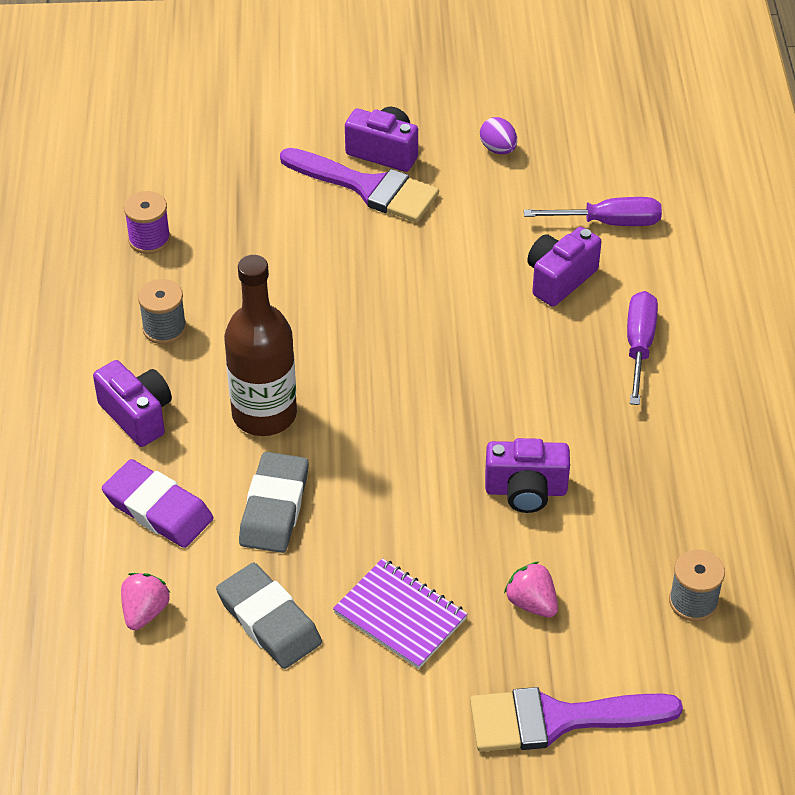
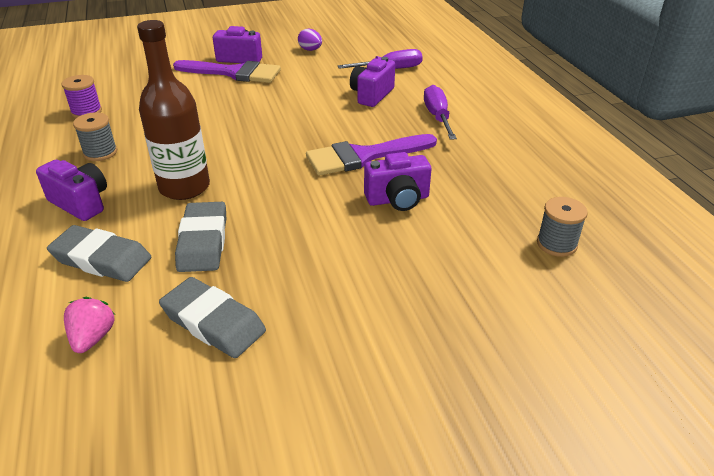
camera: 15 degrees left, 10 degrees down
(158, 509) = (101, 259): purple eraser -> grey eraser
(400, 615) = (330, 296): purple notebook -> none
(531, 603) = (434, 267): pink strawberry -> none
(558, 719) = (498, 348): purple brush -> purple brush (363, 156)

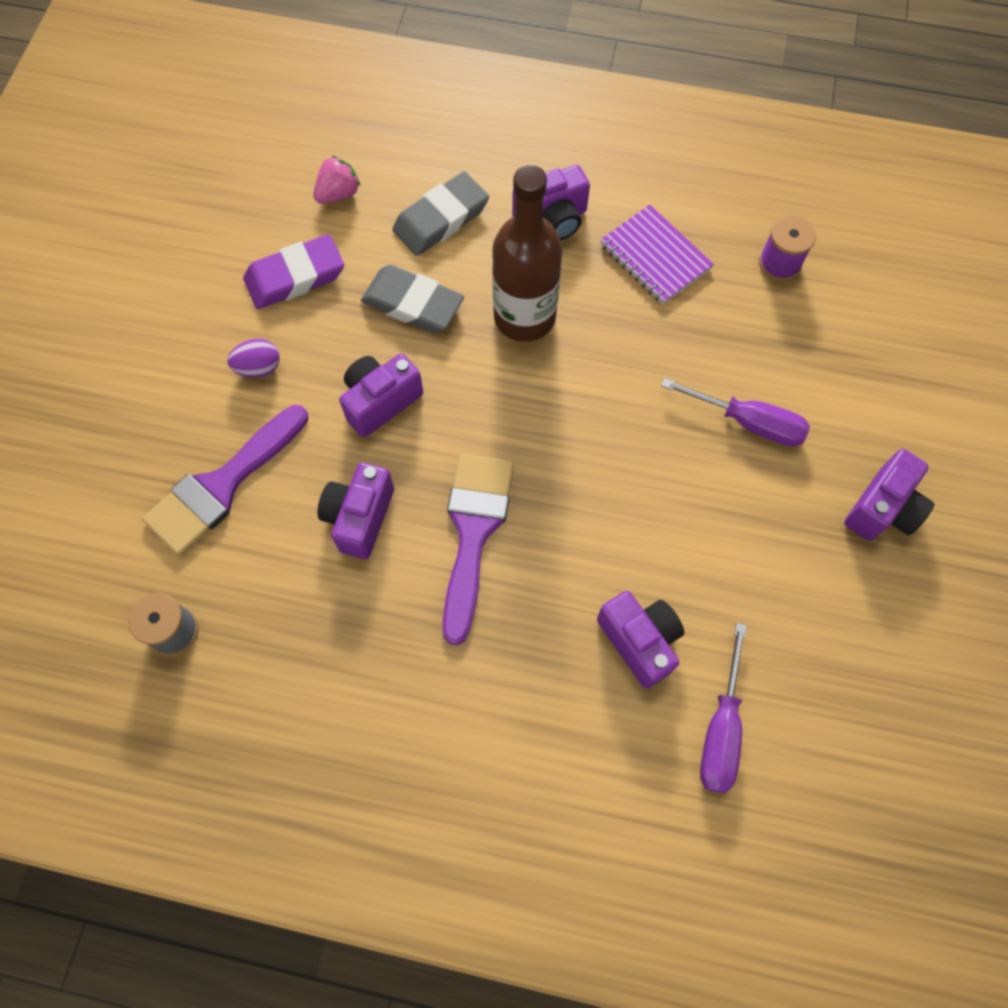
camera: 120 degrees right, 30 degrees up
(93, 337) = (338, 194): pink strawberry -> pink strawberry turned 75 degrees counterclockwise
(100, 153) = (655, 257): grey spool -> purple notebook
(213, 322) = (295, 277): grey eraser -> purple eraser
(234, 73) = (825, 478): purple brush -> purple brush (222, 485)
(304, 224) = (380, 402): none -> purple camera
(310, 50) = (871, 637): purple egg -> purple egg (259, 368)
(437, 117) = (516, 695): purple screwdriver -> purple screwdriver (748, 422)

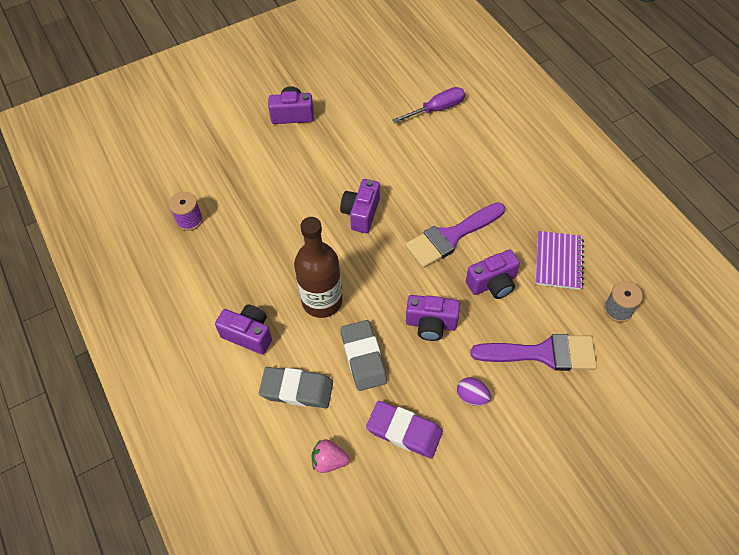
camera: 130 degrees left, 10 degrees down
(639, 641) = (432, 152): purple camera -> purple camera (361, 213)
(655, 257) = (231, 272): purple notebook -> purple notebook (558, 261)
(748, 422) = (294, 179): purple screwdriver -> none

